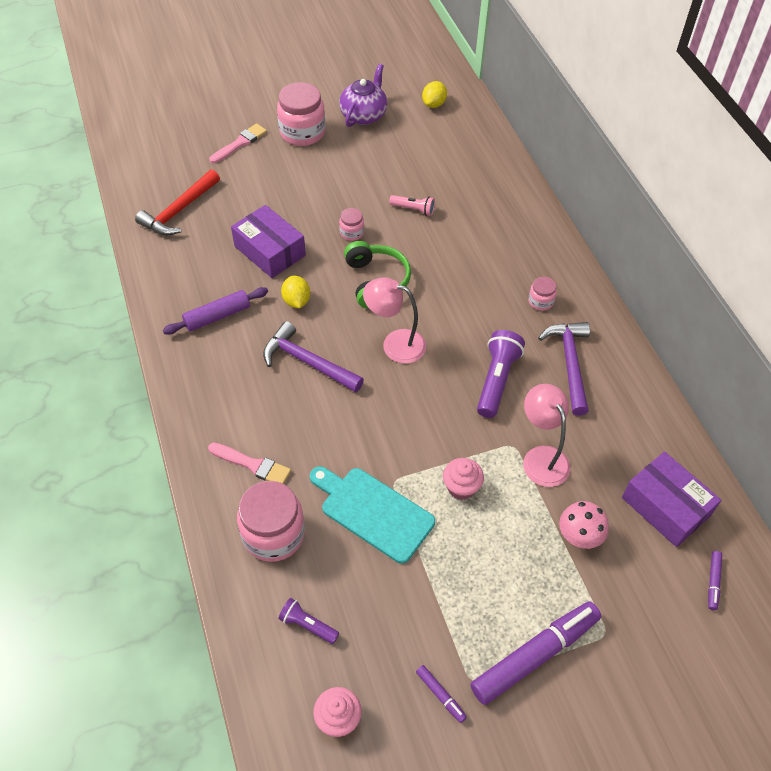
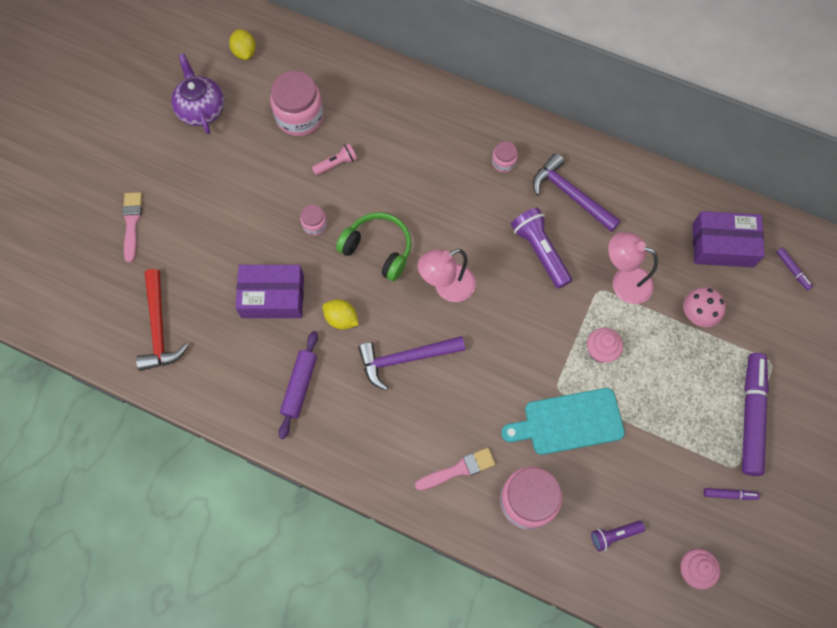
camera: 45 degrees left, 15 degrees up
(302, 132) = (171, 168): pink jar -> pink jar (299, 117)

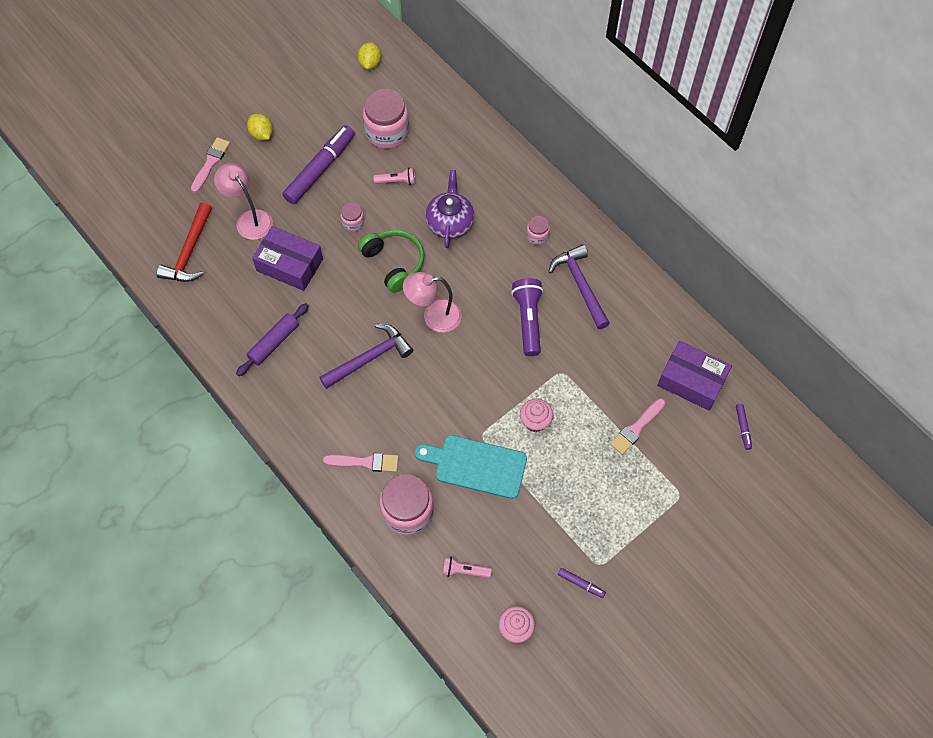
camera: 25 degrees right, 5 degrees down
(201, 109) = (311, 95): purple teapot -> purple teapot (450, 223)
(341, 319) = (335, 305): yellow lemon -> yellow lemon (261, 134)
(405, 359) = (369, 358): purple hammer -> purple hammer turned 135 degrees clockwise
(614, 535) = (464, 571): purple flashlight -> pink flashlight
(623, 281) = (586, 374): pink lamp -> pink lamp (249, 219)
(697, 314) = (636, 428): pink mushroom -> pink brush
(751, 416) = (636, 530): purple marker -> purple marker (320, 169)

